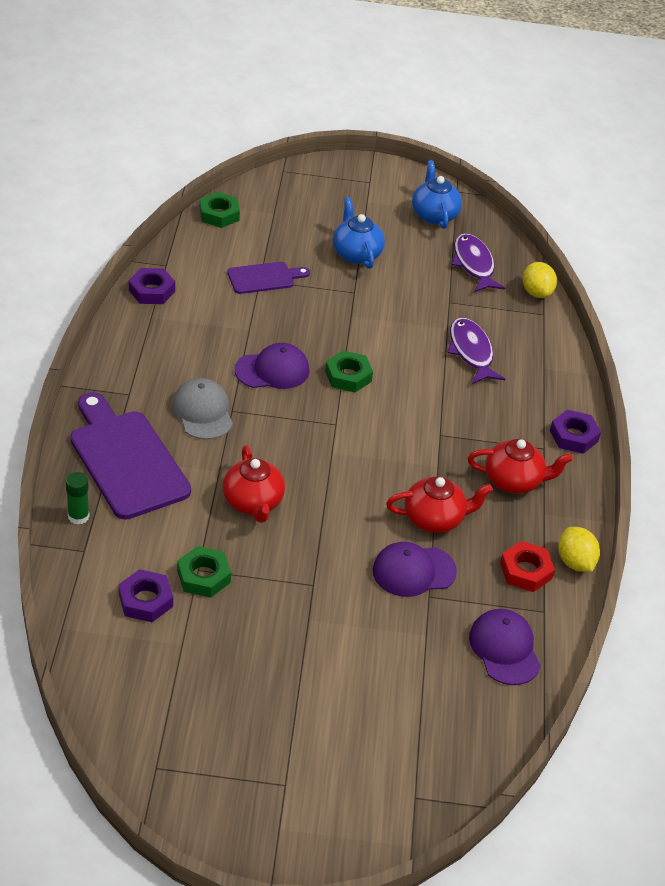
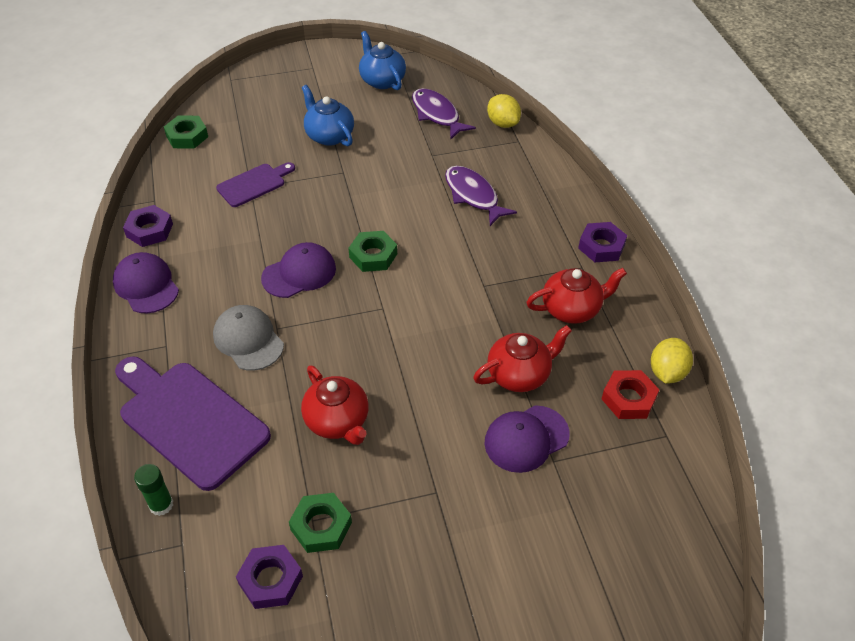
camera: 15 degrees left, 5 degrees up
(504, 649) = (651, 492): purple cap -> purple cap (146, 285)
(575, 562) = (667, 372): yellow lemon -> yellow lemon turned 60 degrees clockwise

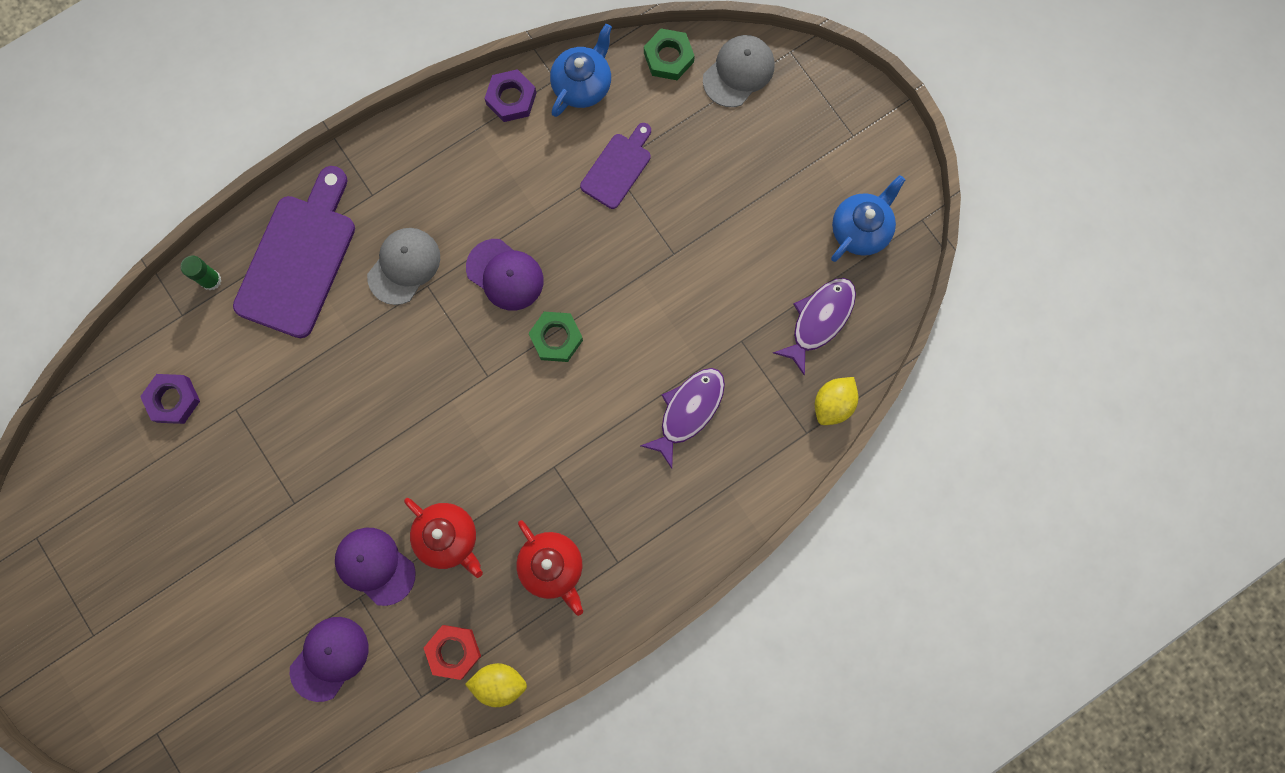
camera: 70 degrees right, 30 degrees up
(146, 285) = (437, 136): purple cap -> purple cap (329, 658)
(226, 106) = (738, 72): none -> grey cap
(254, 184) = (618, 168): purple cutting board -> purple cutting board turned 90 degrees counterclockwise
(321, 526) = (232, 419): green nut -> none
(329, 136) = (730, 212): blue teapot -> blue teapot (582, 84)
(337, 421) = (339, 389): red teapot -> none
(601, 246) = (657, 576): purple nut -> none

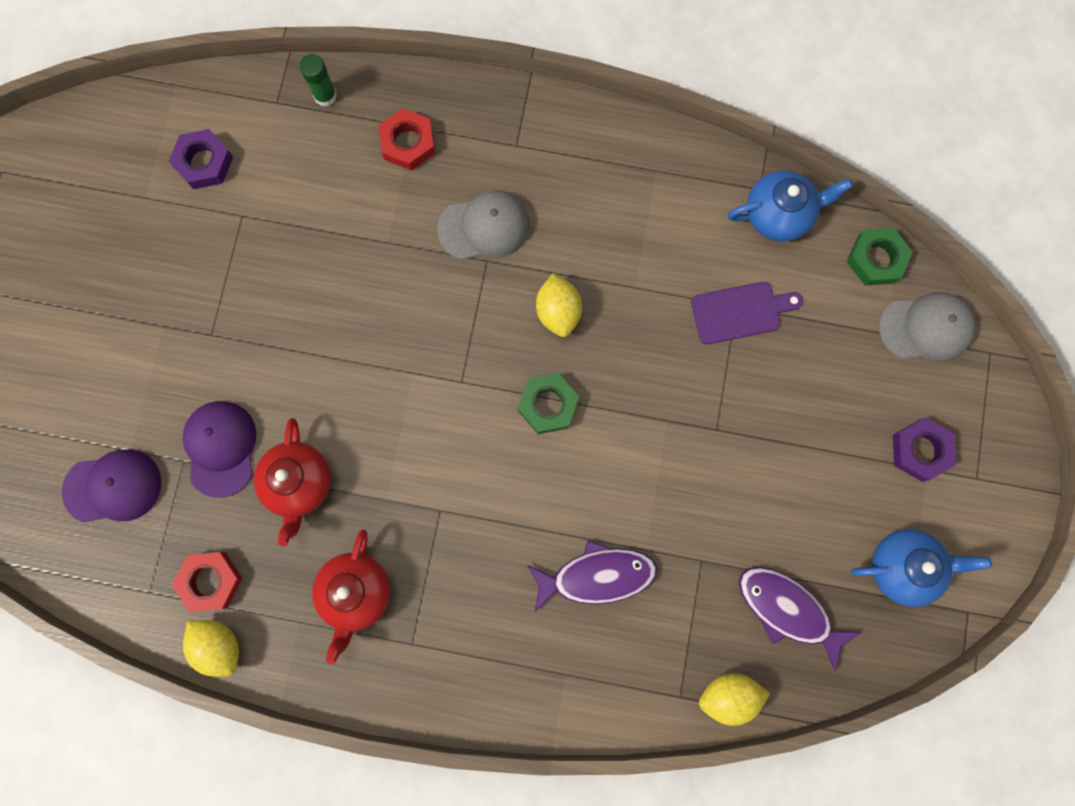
camera: 45 degrees right, 0 degrees up
(299, 259) = (408, 143): purple cutting board -> red nut
(505, 275) = (558, 312): purple cap -> yellow lemon
(511, 98) = (707, 171): purple nut -> purple nut (920, 450)
(819, 320) = (788, 610): purple fish -> purple fish turned 135 degrees counterclockwise

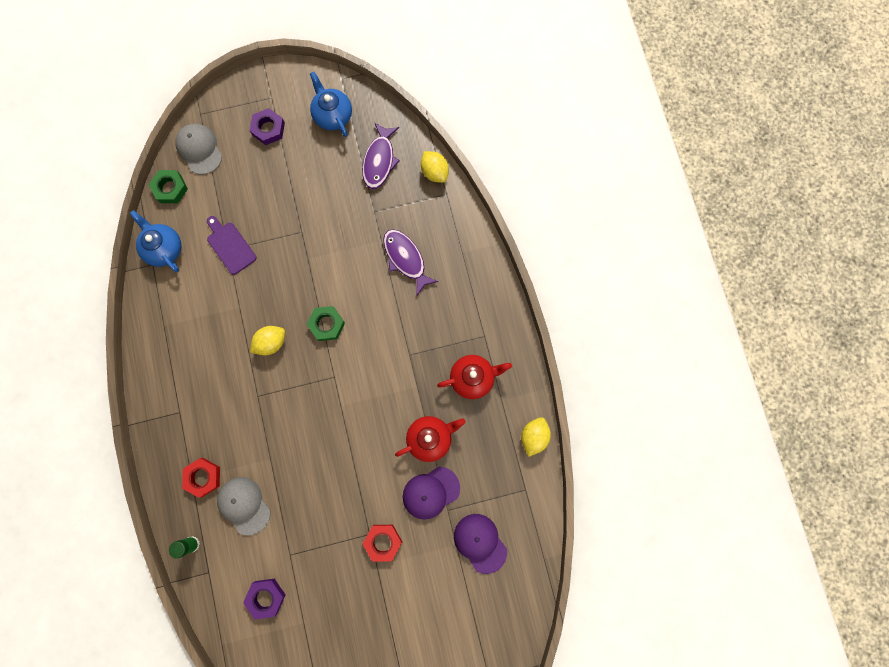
camera: 115 degrees left, 0 degrees up
(210, 581) = (504, 459): red nut -> red nut (383, 542)
(484, 227) = (238, 407): grey cap -> grey cap (244, 505)

